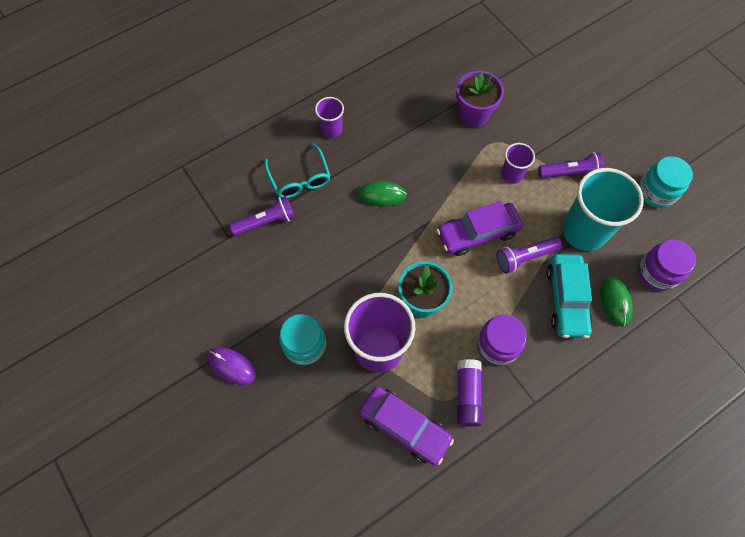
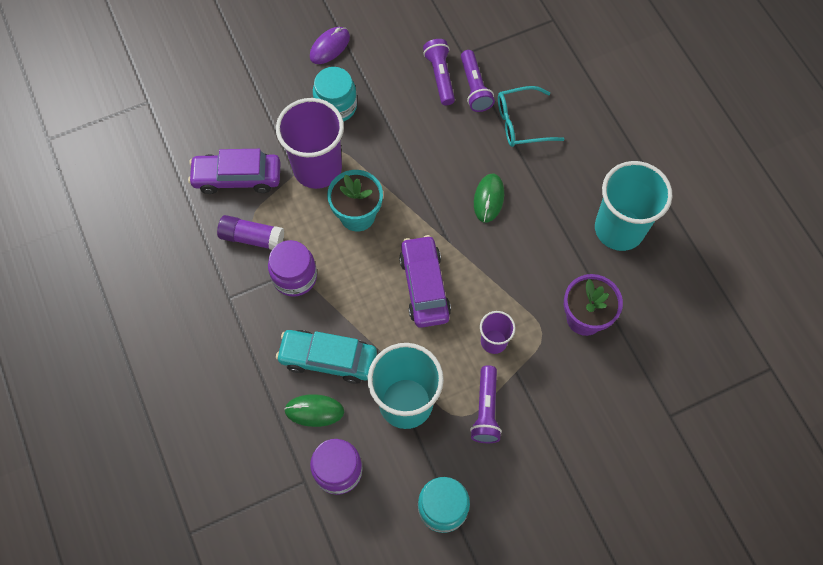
camera: 100 degrees right, 0 degrees up
(331, 129) = (581, 161): purple cup -> none
(390, 98) = (619, 229): none -> turquoise cup
(404, 427) = (237, 178): purple car -> purple car turned 45 degrees clockwise
(525, 257) = (386, 329): purple flashlight -> purple flashlight (440, 77)

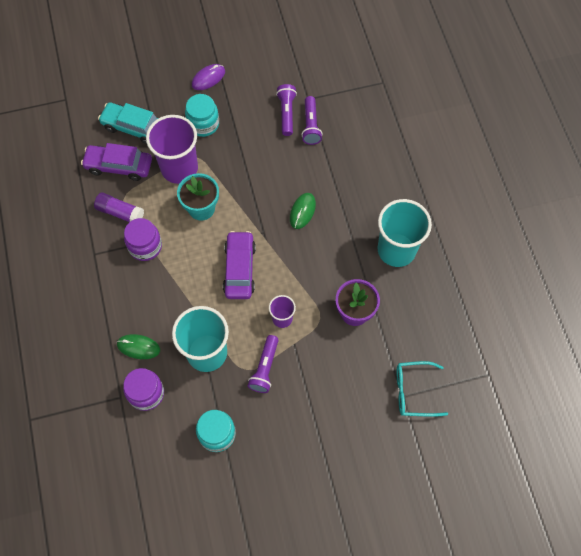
camera: 10 degrees right, 0 degrees up
(328, 359) = (156, 311): turquoise car -> turquoise car (134, 128)
(521, 123) = (340, 158): turquoise glasses -> turquoise glasses (414, 391)

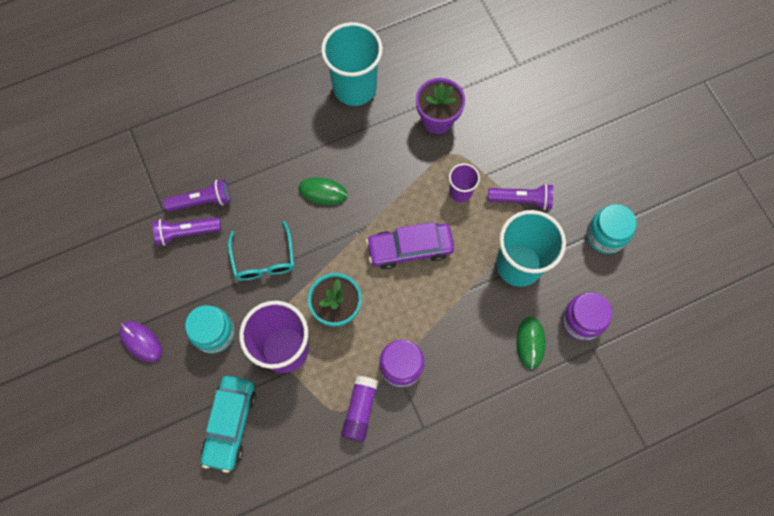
camera: 100 degrees left, 5 degrees up
(119, 166) = (292, 429): purple car -> none
(414, 391) = (511, 54): turquoise glasses -> turquoise glasses (263, 259)

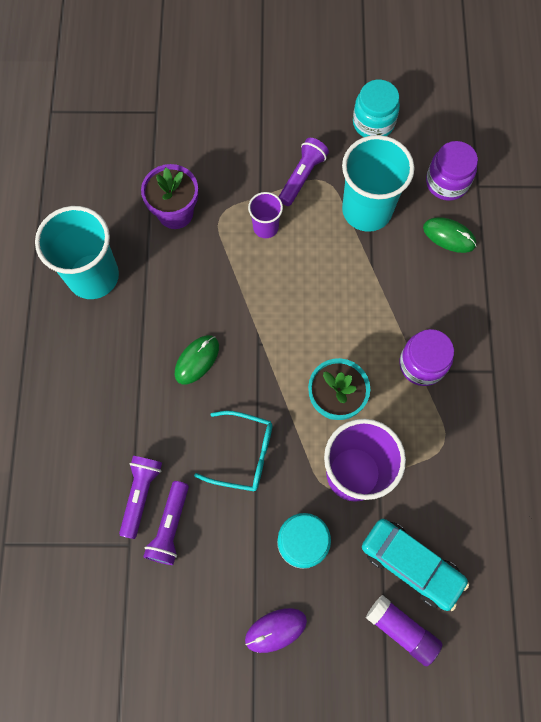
camera: 65 degrees left, 0 degrees up
(360, 410) = (450, 423): purple glue stick -> purple glue stick (401, 629)
(410, 248) = (302, 301): purple car -> none

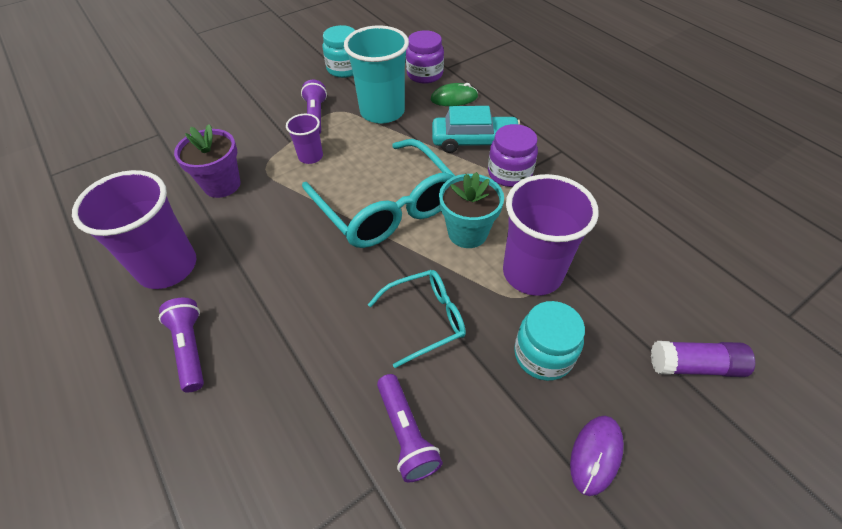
camera: 35 degrees left, 20 degrees down
(93, 276) = (167, 267): turquoise cup -> purple cup
(141, 494) = (350, 424): purple flashlight -> purple flashlight (190, 348)
(197, 360) = (321, 273): green mouse -> none
(290, 328) = (386, 206): none -> turquoise glasses
(411, 564) = (645, 308): turquoise car -> turquoise car (474, 141)

